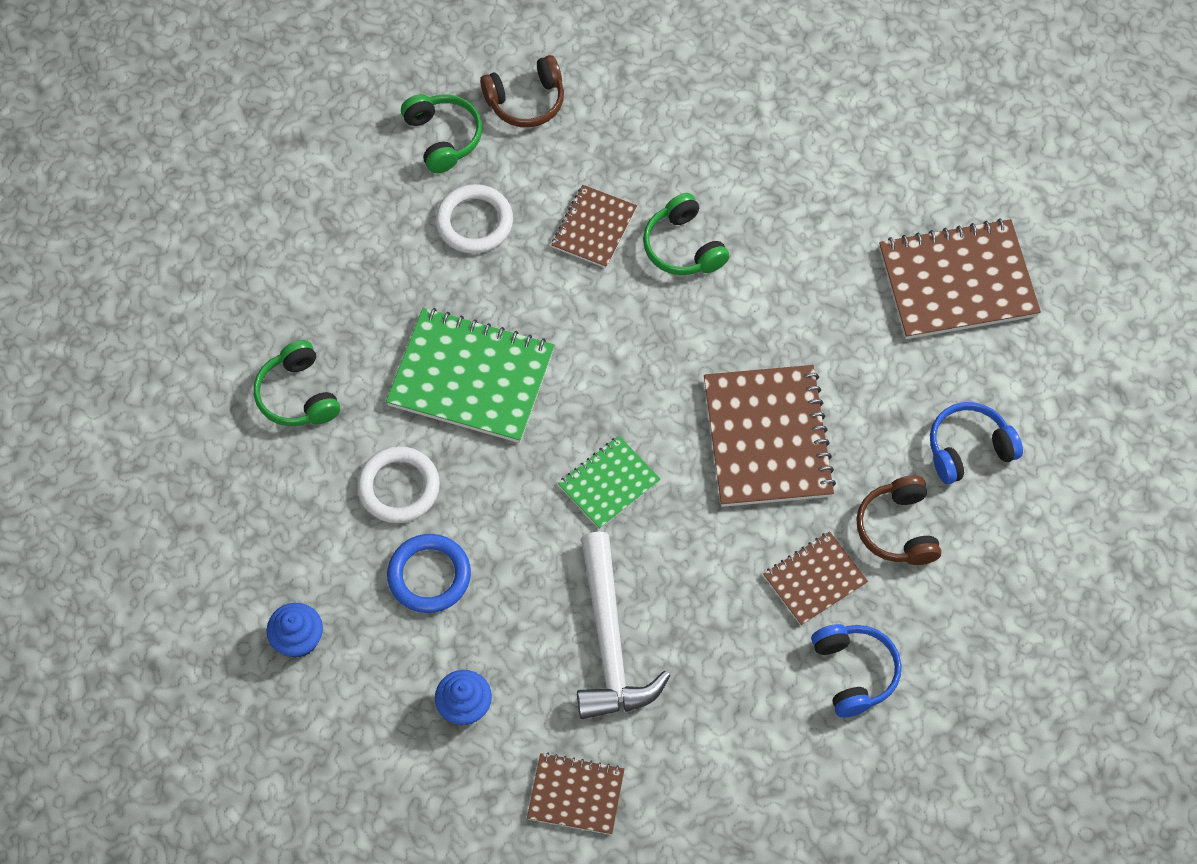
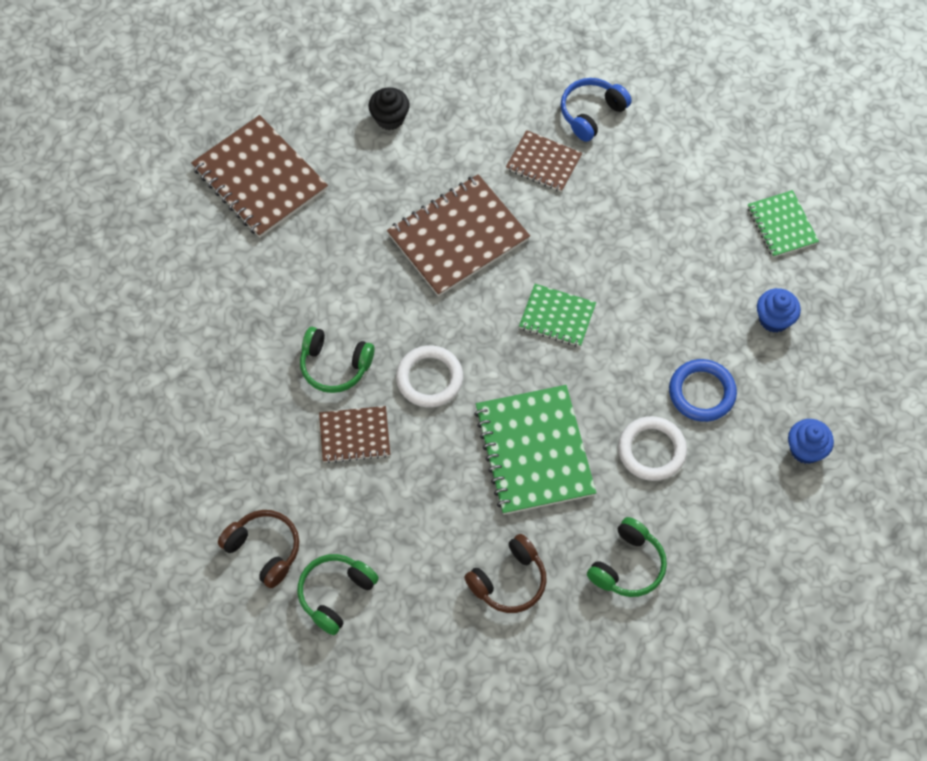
camera: 120 degrees left, 0 degrees up
(474, 222) = (400, 525): white ring -> white ring (429, 378)
(576, 795) = (782, 225): brown notebook -> green notebook
(609, 642) = (669, 257): white hammer -> none
(683, 247) = (335, 365): green headphones -> green headphones turned 75 degrees clockwise
(897, 529) = (475, 133): brown headphones -> brown headphones (509, 581)
(968, 449) = (390, 118): blue headphones -> black cupcake

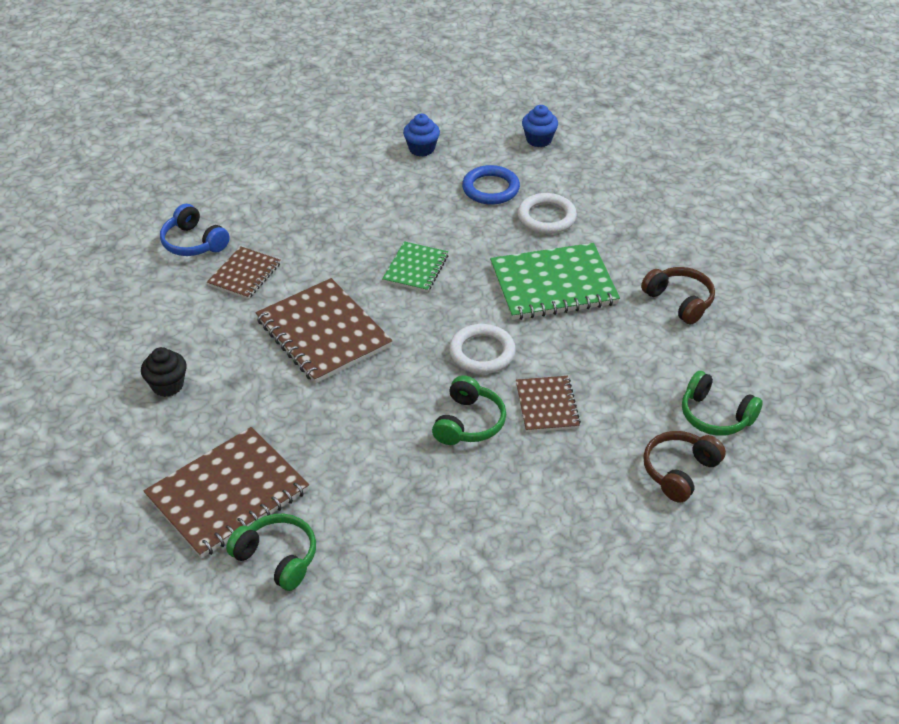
camera: 90 degrees left, 20 degrees down
(627, 565) = (653, 233): green headphones -> green headphones (277, 558)
(782, 225) = (331, 140): green notebook -> none

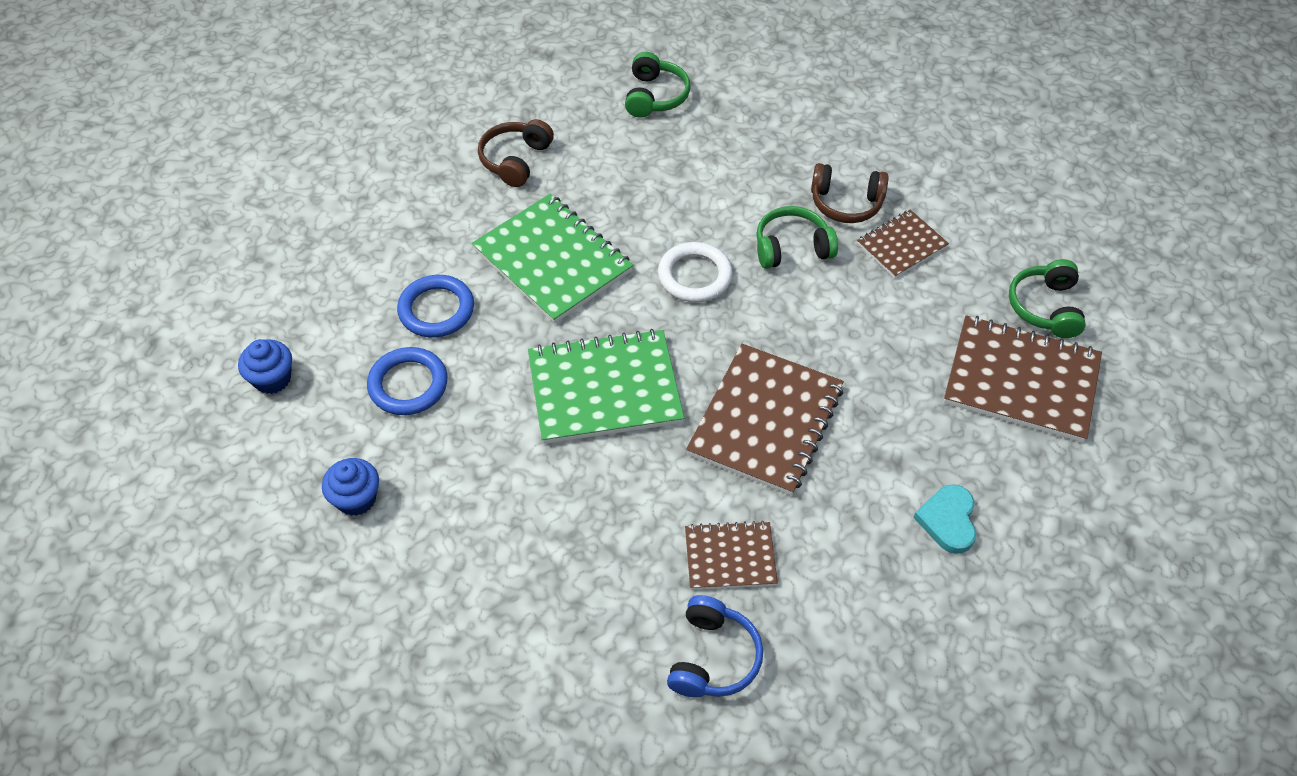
camera: 120 degrees left, 10 degrees up
(167, 385) = (948, 520): black cupcake -> turquoise heart
(415, 268) = (604, 389): green notebook -> green notebook, size x1.78
(546, 217) = (436, 310): white ring -> blue ring
(546, 405) = (728, 203): brown notebook -> brown notebook (901, 245)
(679, 471) = (736, 99): brown headphones -> brown headphones (846, 203)

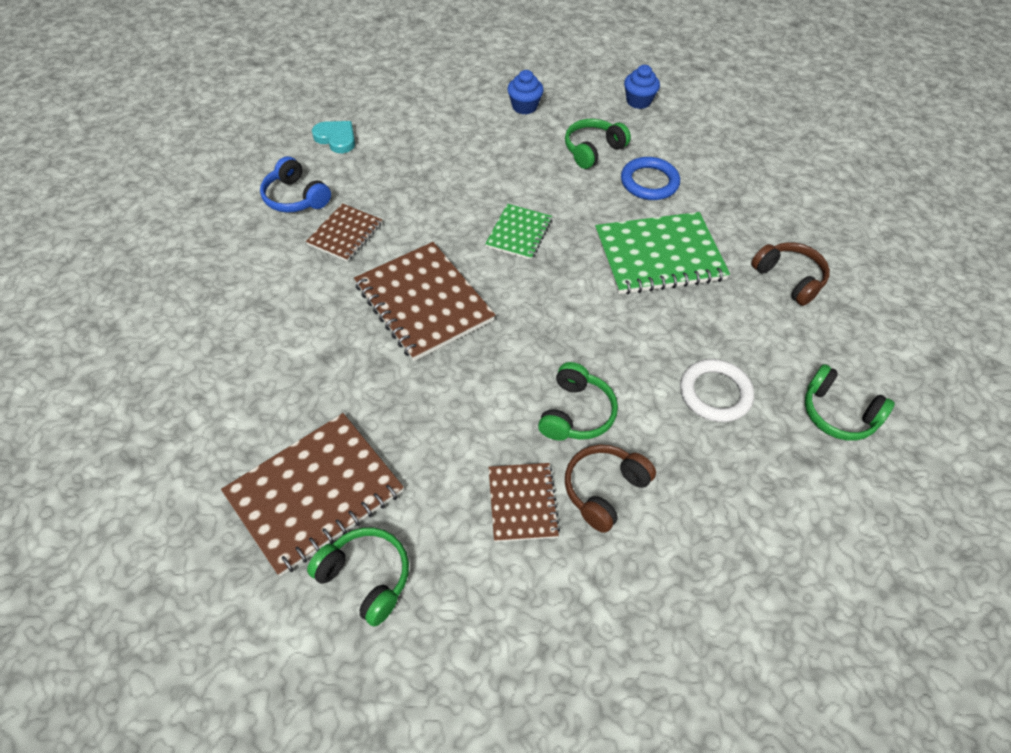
camera: 120 degrees right, 0 degrees up
(408, 384) = (593, 150): blue ring -> green headphones
(604, 389) = (519, 233): green notebook -> green notebook, size x0.56
(694, 276) = (588, 330): white ring -> white ring (715, 393)
(948, 520) = (258, 358): turquoise heart -> turquoise heart (336, 138)

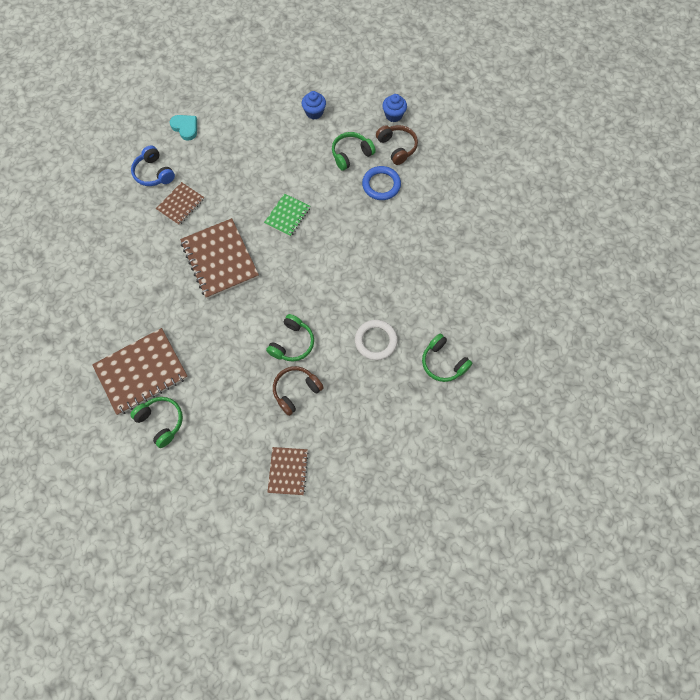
camera: 10 degrees right, 15 degrees up
(522, 503) = (250, 392): brown notebook -> brown notebook (288, 471)
(659, 255) = (371, 242): green notebook -> none
(789, 278) = (447, 269): brown headphones -> brown headphones (397, 147)

